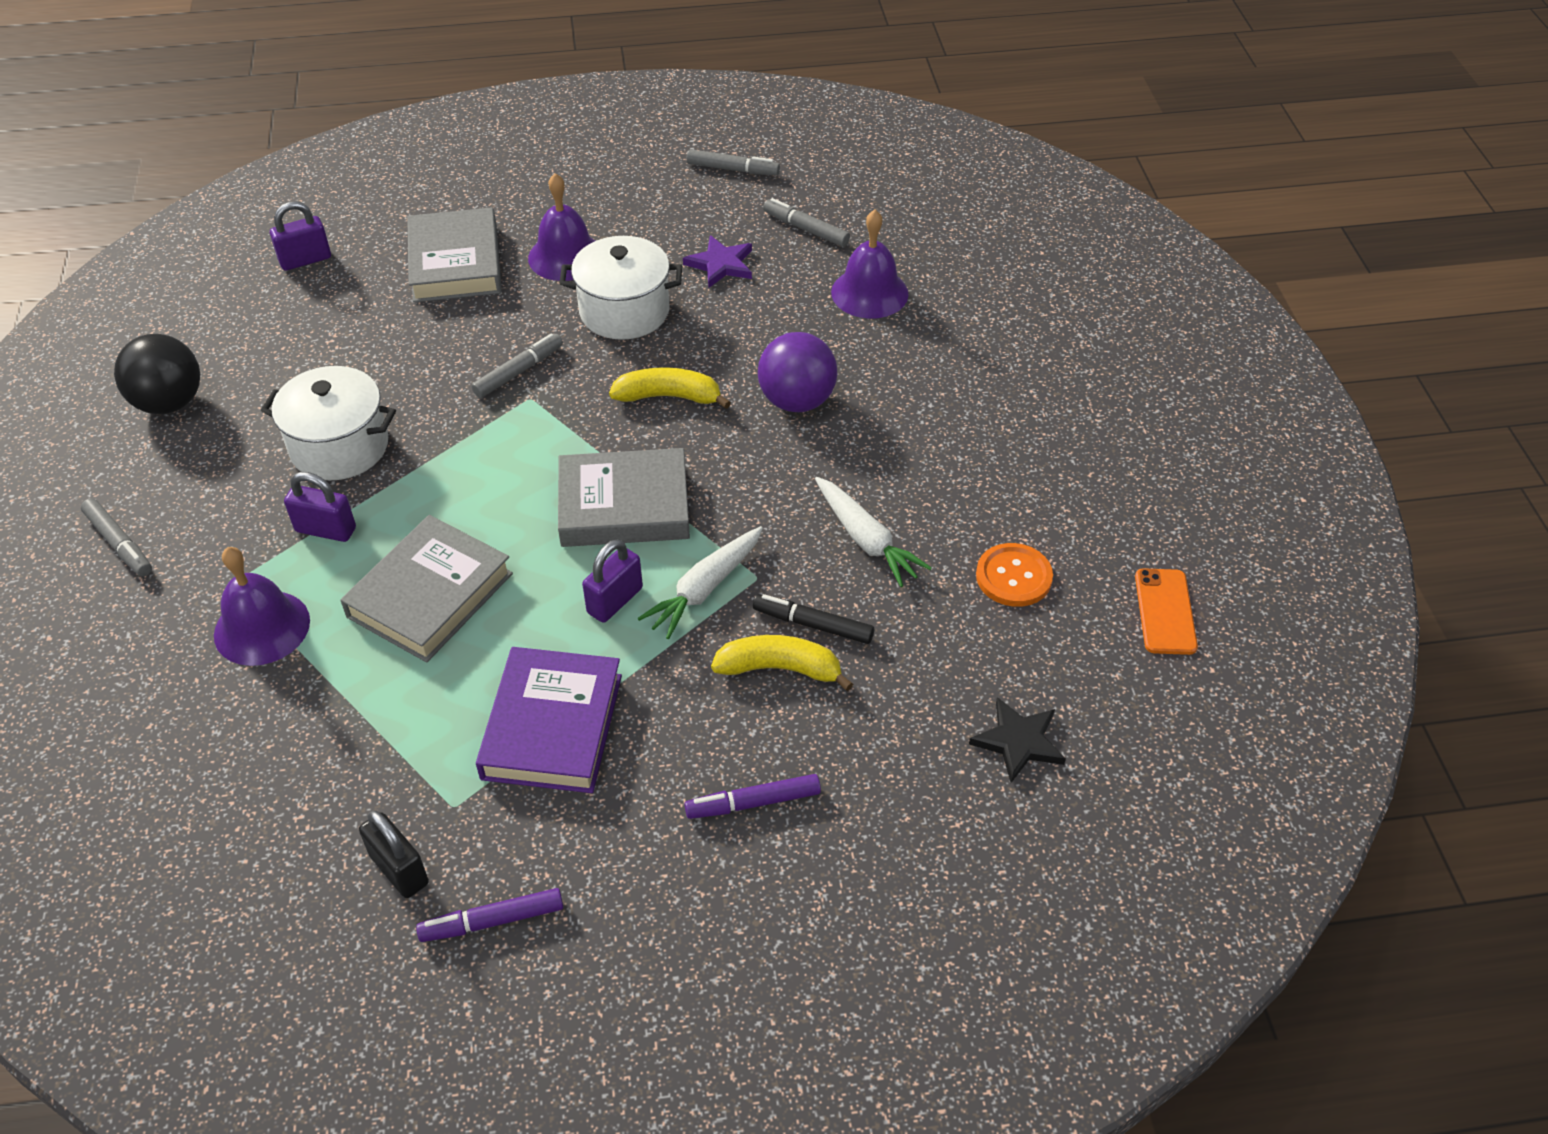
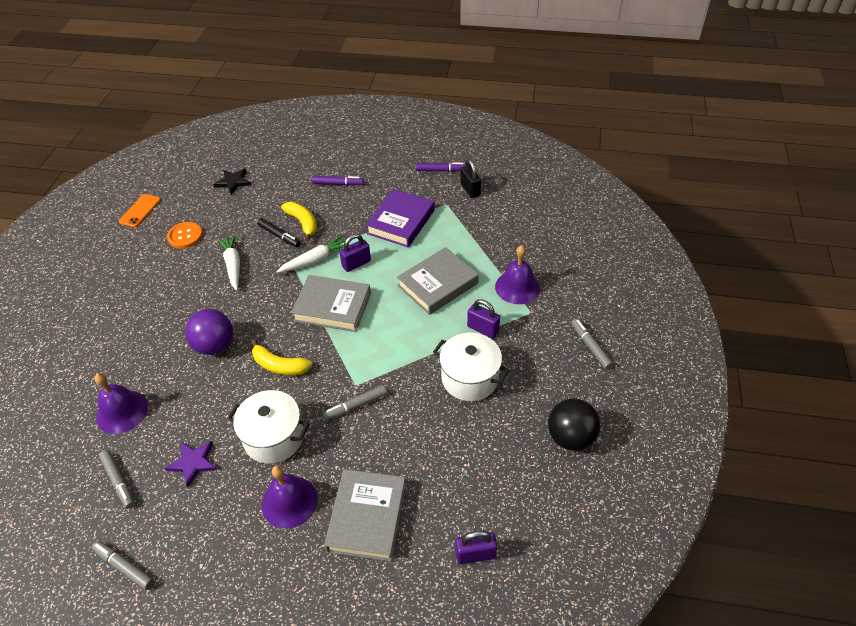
camera: 160 degrees left, 0 degrees up
(779, 669) = (303, 223): yellow banana -> yellow banana turned 150 degrees counterclockwise

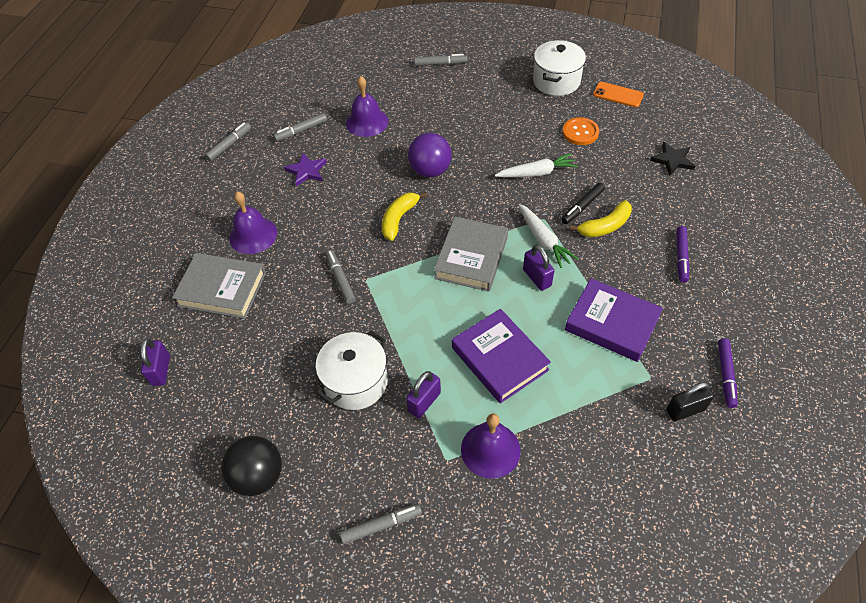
camera: 95 degrees right, 5 degrees up
(38, 349) = (440, 64): none -> grey marker
(274, 437) = (319, 220): white pot -> white pot (556, 81)
(437, 284) = (499, 359): grey book -> purple book

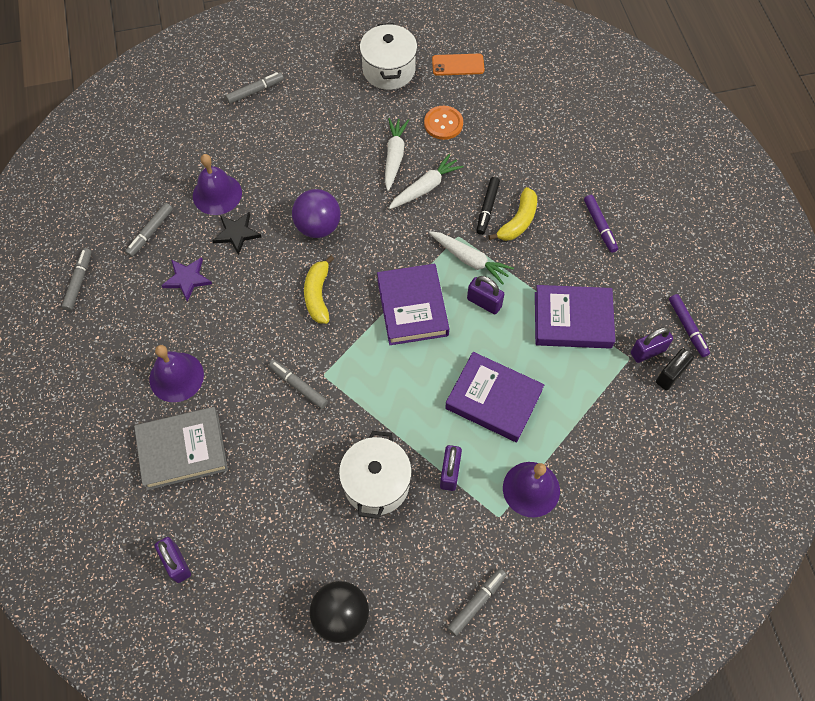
camera: 30 degrees left, 10 degrees up
(471, 257) = (412, 307): grey book -> purple book
(524, 142) = (394, 157): none -> white carrot
(672, 160) = (544, 123): black star -> black star (236, 233)
(673, 379) = (648, 351): none -> purple padlock

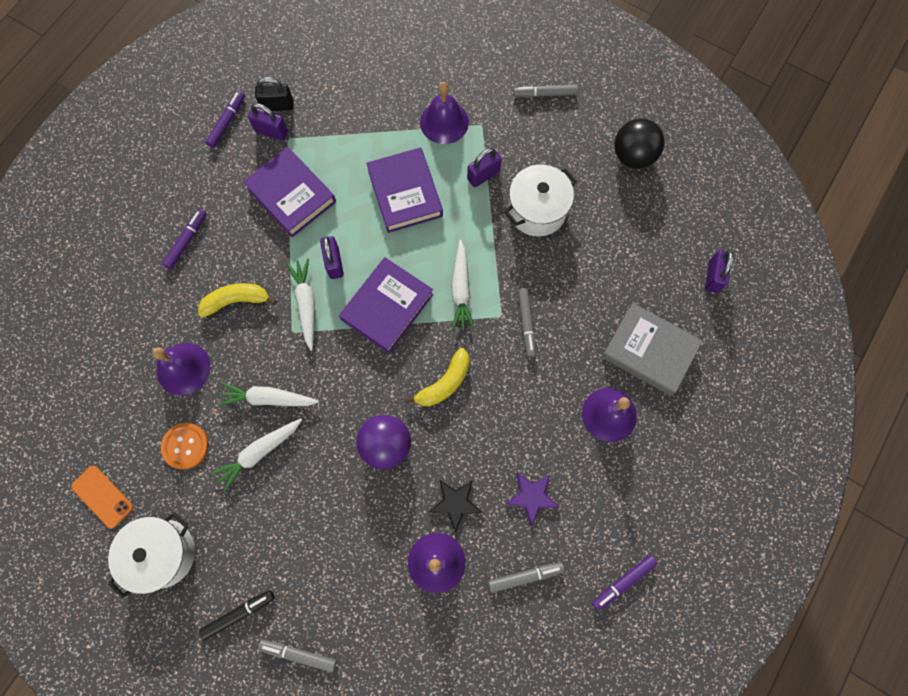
camera: 135 degrees left, 10 degrees up
(78, 282) = (623, 582): grey marker -> purple marker
(372, 367) = (461, 290): none -> white carrot
(487, 208) = (245, 333): black marker -> black marker (238, 614)
(499, 158) = (183, 368): none -> purple bell

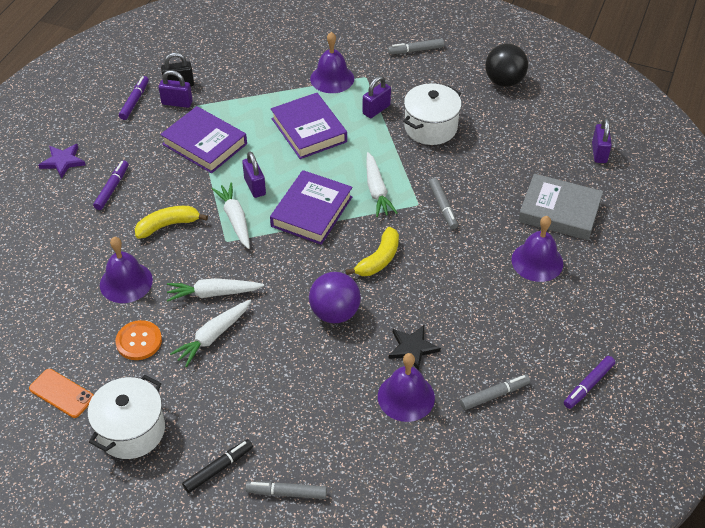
camera: 10 degrees left, 25 degrees down
(532, 496) = (483, 332): purple star -> purple star (63, 161)

